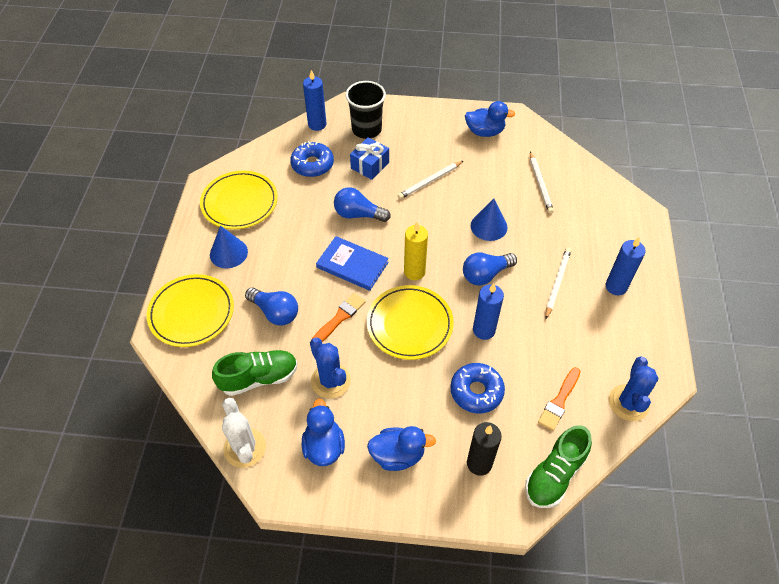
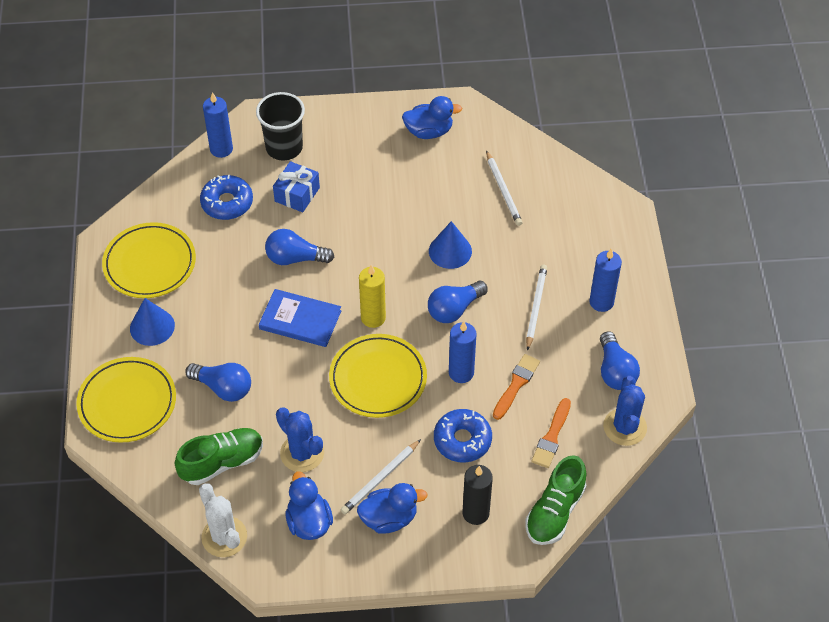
camera: 10 degrees left, 0 degrees up
(340, 318) = (298, 383): orange brush -> orange brush (516, 384)
(430, 181) = (373, 205): white pencil -> white pencil (380, 479)
(623, 349) = (615, 371): none -> blue light bulb

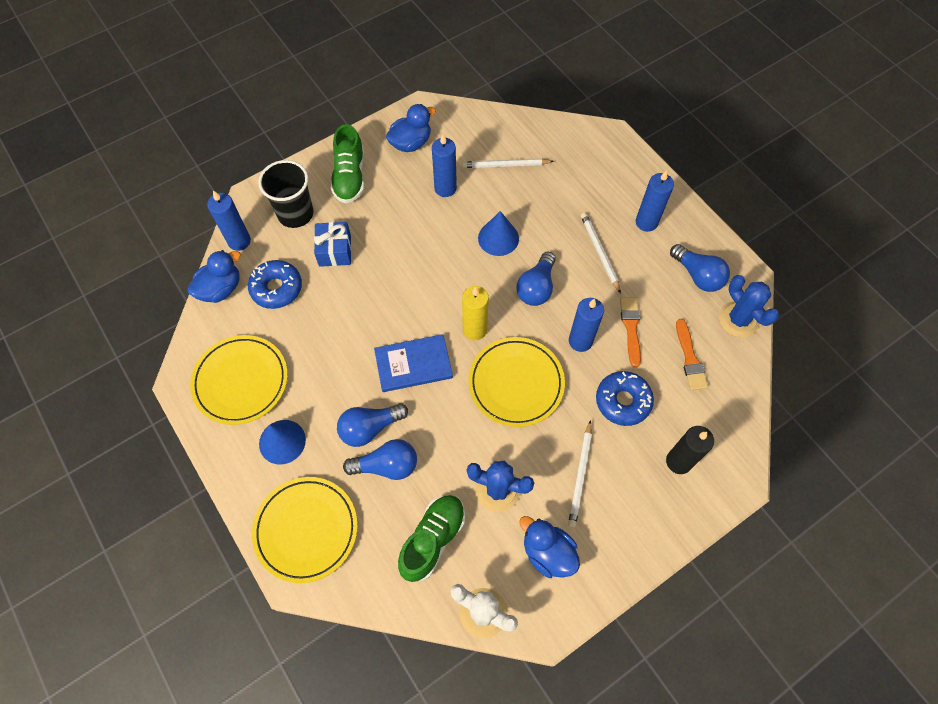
camera: 30 degrees left, 10 degrees up
(295, 258) = (371, 309): blue light bulb -> blue light bulb (370, 428)
(389, 518) = (612, 508): blue duck -> blue duck (221, 289)
(432, 185) = (445, 188): none -> blue candle
(503, 190) = (505, 165): white pencil -> white pencil turned 135 degrees clockwise
(555, 512) = (738, 424): green shoe -> green shoe (350, 177)

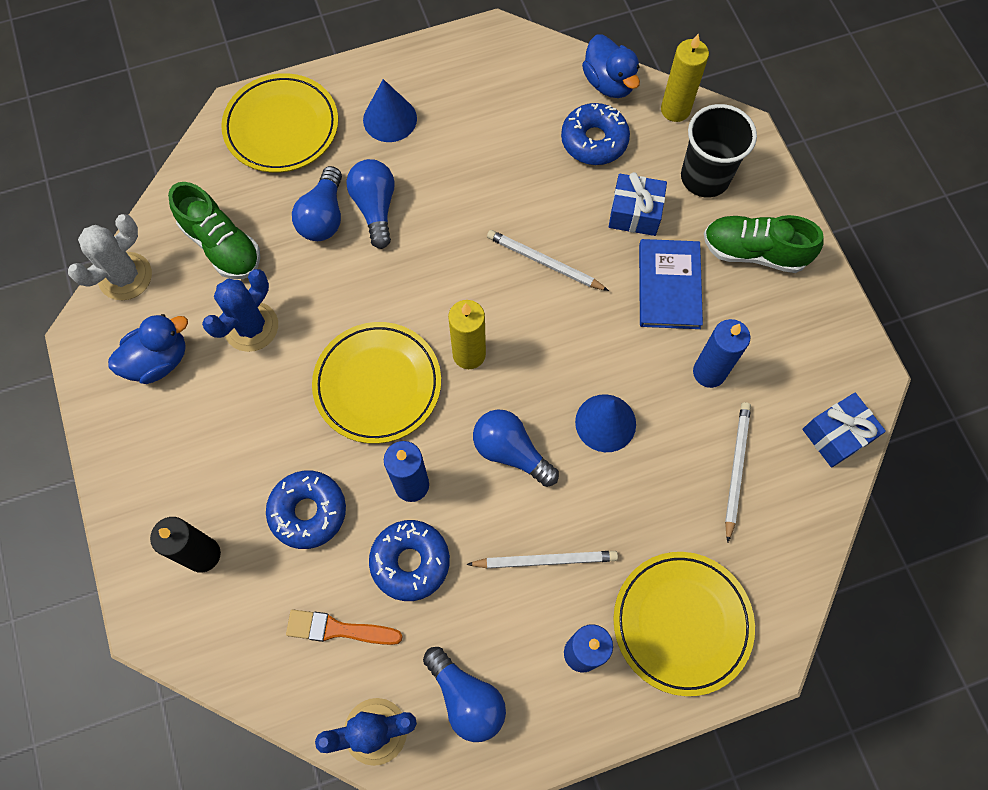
camera: 105 degrees right, 5 degrees up
(239, 241) = (675, 110): blue candle -> yellow candle
(241, 381) = (478, 89): yellow plate -> yellow plate (682, 623)
(411, 143) = (802, 344): blue duck -> none
(413, 364) = (442, 271): blue book -> blue book (669, 286)
(467, 120) = (836, 435): none -> blue gift
(580, 475) = (232, 426): white pencil -> white pencil (544, 263)
(631, 328) = (410, 562): orange brush -> blue donut
(698, 275) = (466, 698): blue light bulb -> blue light bulb turned 105 degrees counterclockwise

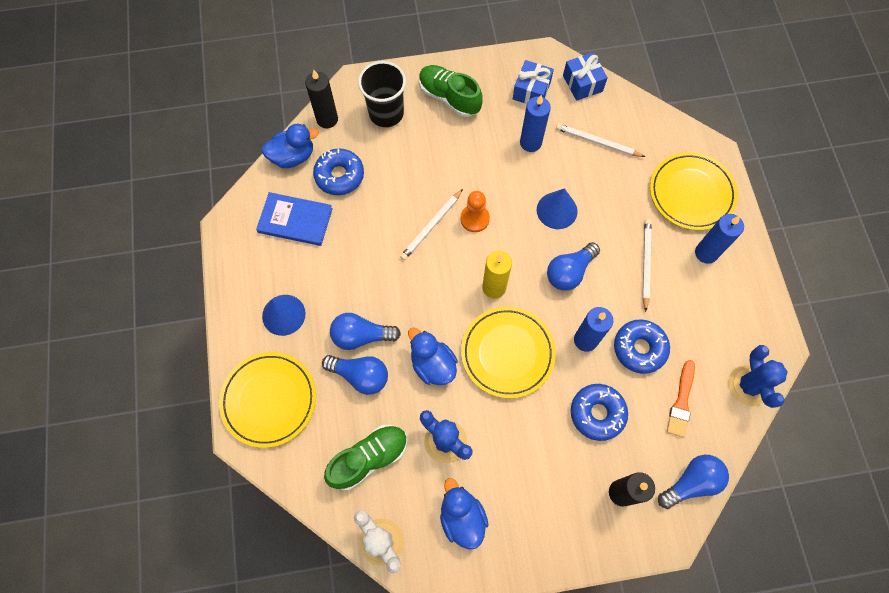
camera: 80 degrees left, 0 degrees up
(349, 296) = (433, 364): none -> blue duck
(466, 698) = (730, 326): blue light bulb -> blue light bulb (691, 482)
(567, 315) = (474, 219): none -> orange pawn
(635, 213) = (404, 161): blue gift -> blue gift (531, 91)
(669, 286) = (464, 152): blue book -> blue book (295, 220)
(675, 110) = (327, 119): yellow candle -> black candle
(754, 252) = (449, 97): green shoe -> green shoe turned 105 degrees clockwise

